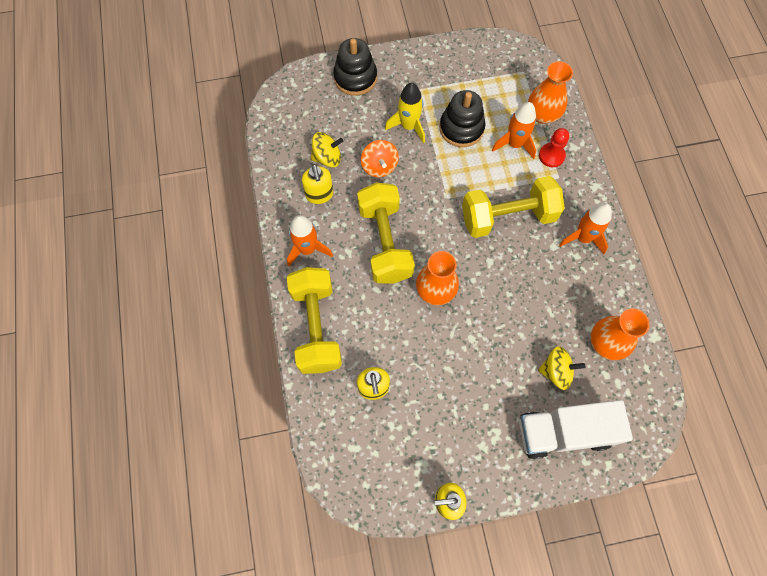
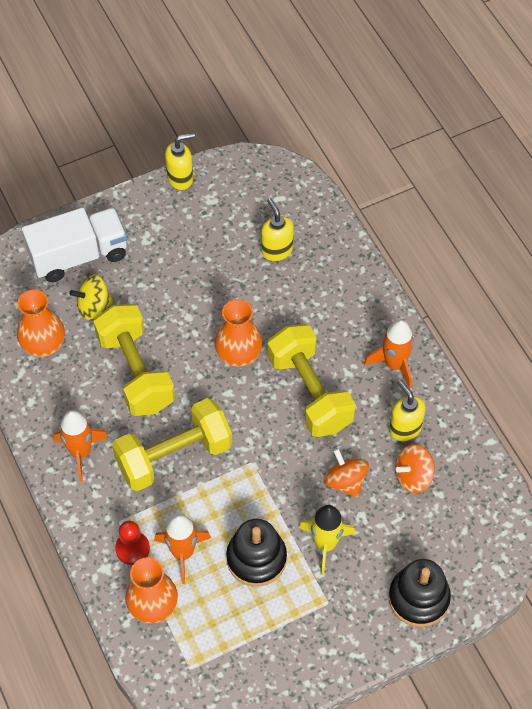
camera: 165 degrees right, 10 degrees down
(316, 327) = (354, 290): yellow dumbbell -> yellow dumbbell (136, 372)
(327, 158) = (413, 476): yellow spinning top -> orange spinning top

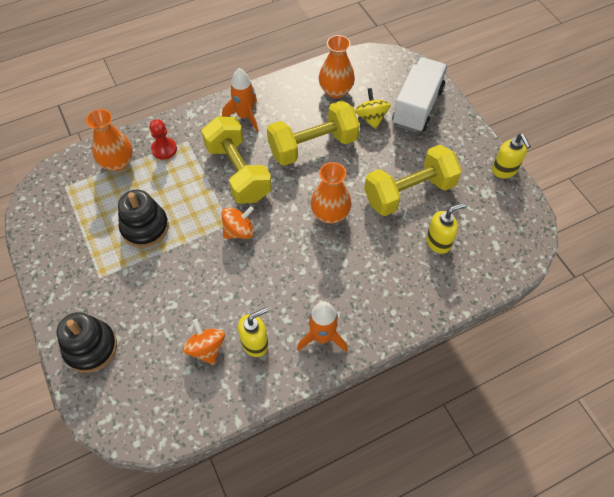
camera: 90 degrees right, 0 degrees up
(79, 256) = (417, 107): white truck -> white truck turned 135 degrees counterclockwise
(183, 553) = (156, 179): orange rocket -> none
(310, 392) = (293, 267): yellow dumbbell -> yellow dumbbell (409, 192)
(325, 544) = (150, 276): yellow rocket -> none
(345, 481) = (206, 293): orange spinning top -> orange spinning top (239, 231)

